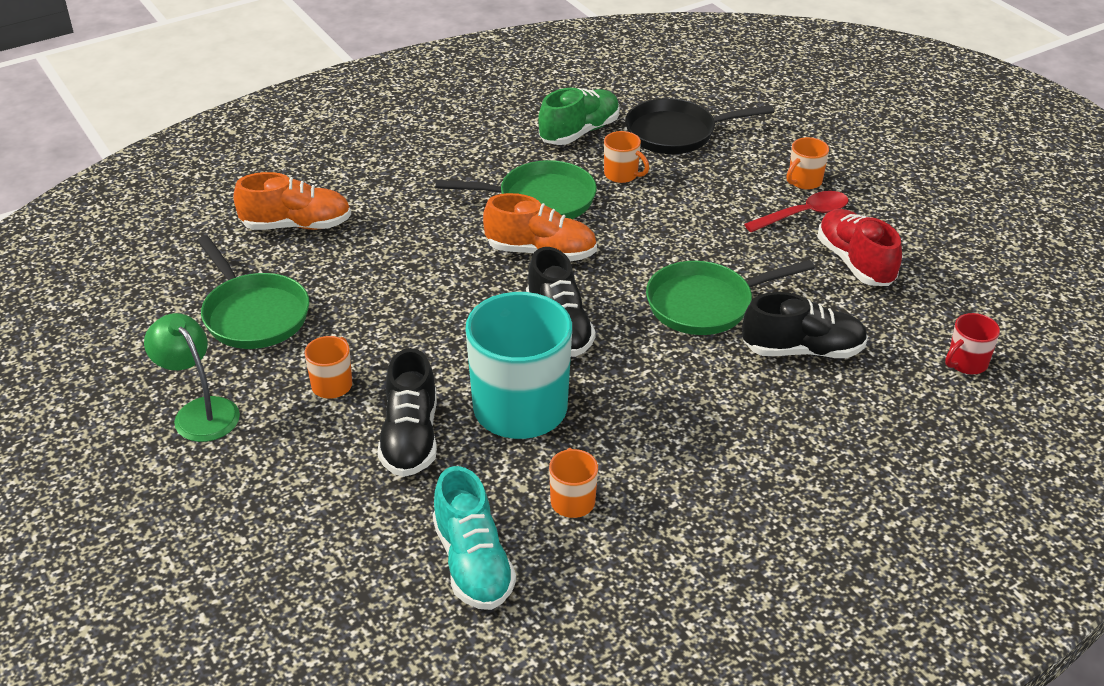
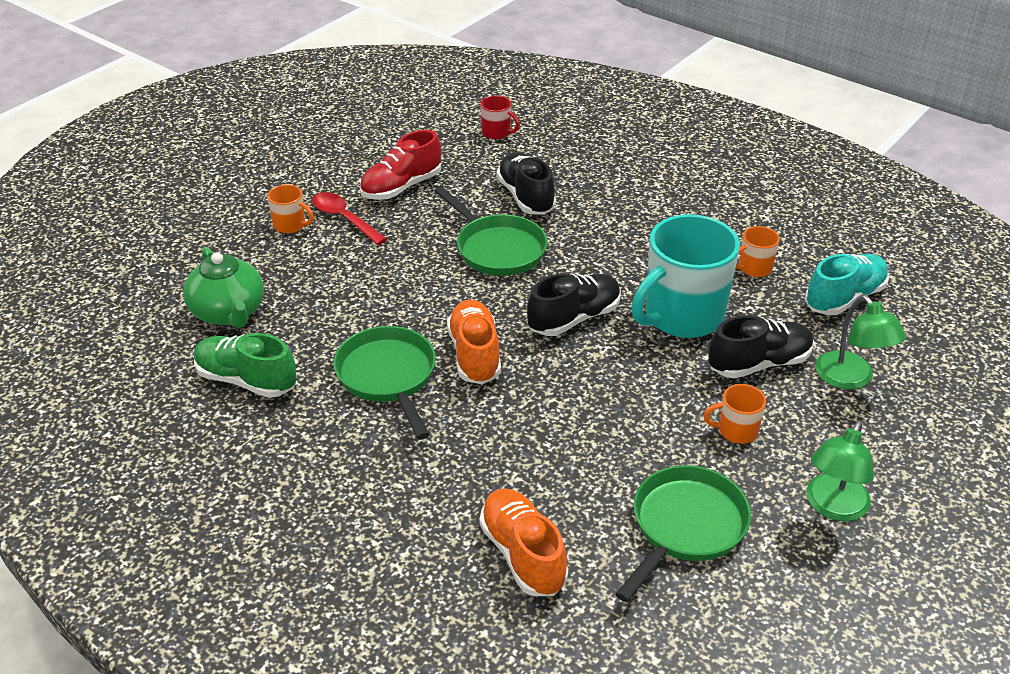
camera: 110 degrees left, 0 degrees up
(341, 502) = (851, 379): none -> green lamp
(622, 175) = (320, 332): orange mug -> none
(676, 133) = (228, 312): black pan -> green teapot

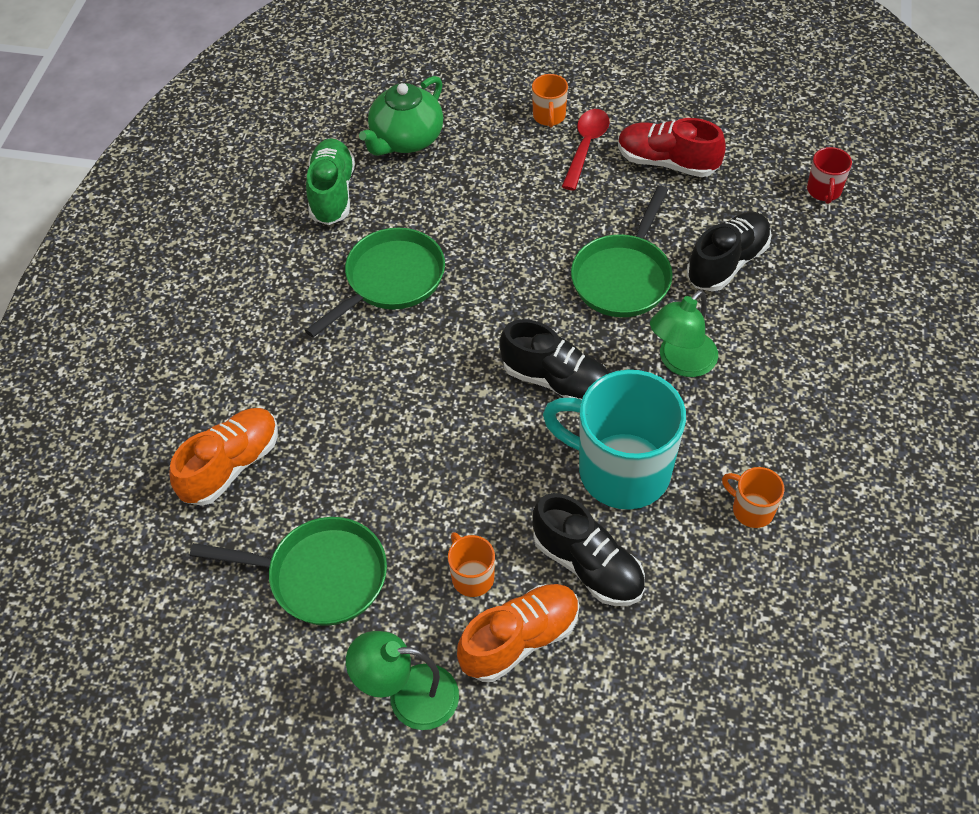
camera: 65 degrees right, 15 degrees up
(475, 355) = (456, 327): orange shoe -> orange shoe (520, 639)
(844, 298) = (759, 616): turquoise shoe -> none
(851, 379) = (617, 661): green lamp -> green lamp (680, 362)

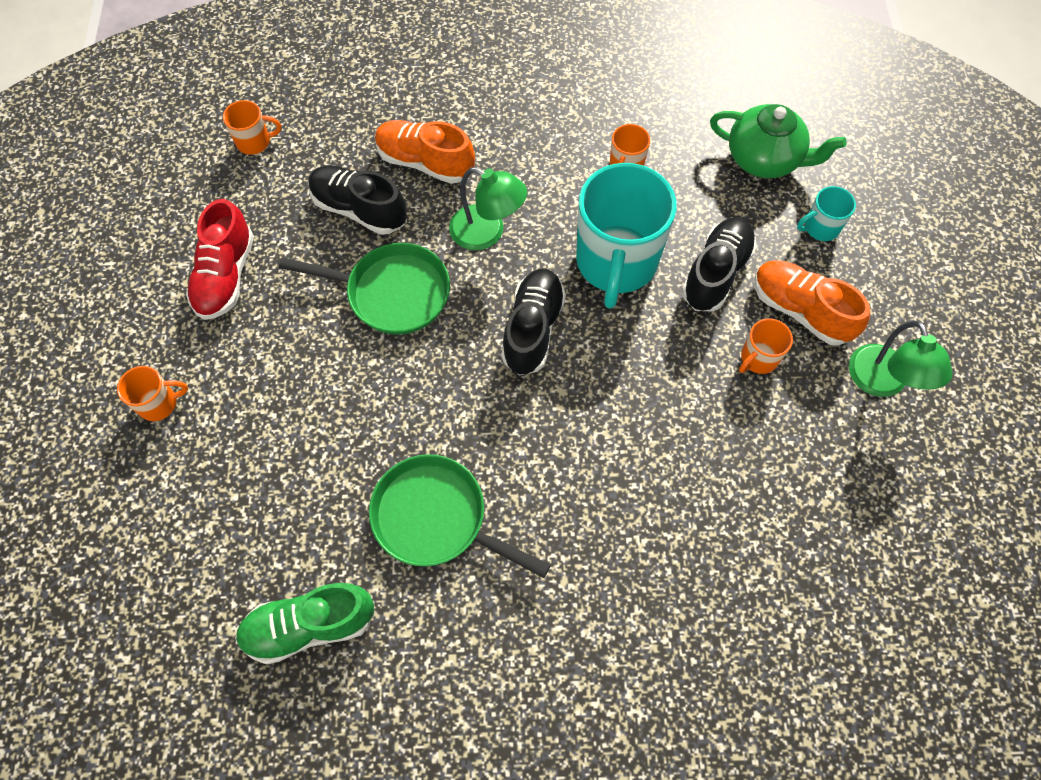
camera: 105 degrees left, 10 degrees up
(231, 465) = (717, 615): orange shoe -> orange shoe (425, 162)
(320, 576) = (804, 486): green pan -> none
(406, 139) = (208, 559): green teapot -> green teapot (764, 159)
(586, 146) = (207, 357): red spoon -> none
(629, 701) = (820, 227): none -> turquoise mug
(824, 191) = (254, 142): red mug -> orange mug

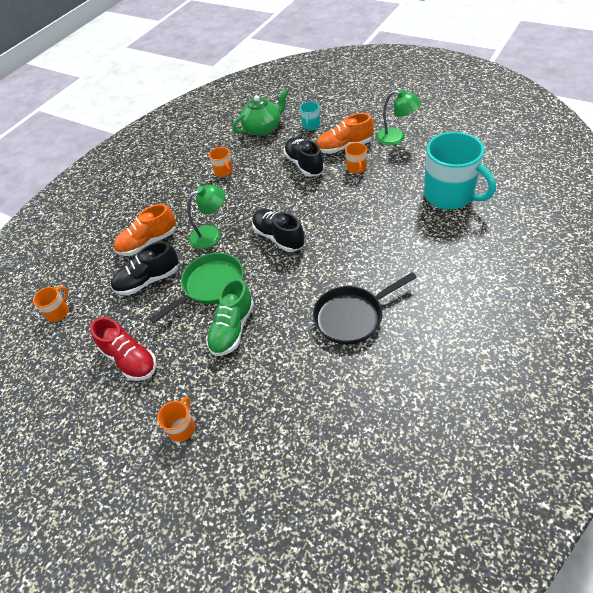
camera: 50 degrees left, 15 degrees down
(309, 626) = (377, 400): green shoe -> green shoe (232, 329)
(436, 518) = (352, 316): green pan -> black pan
(616, 263) = (270, 194): turquoise mug -> turquoise mug (449, 196)

